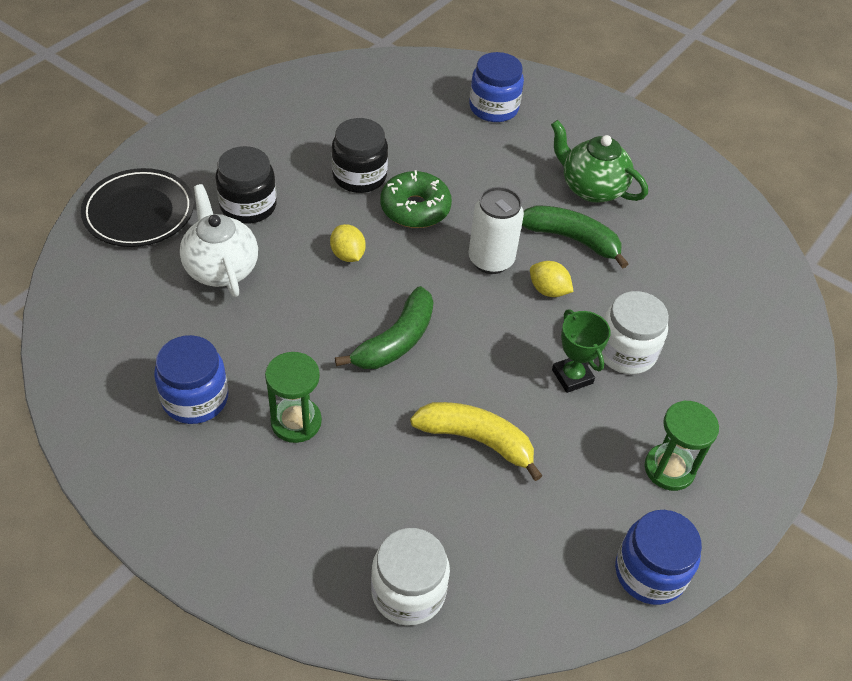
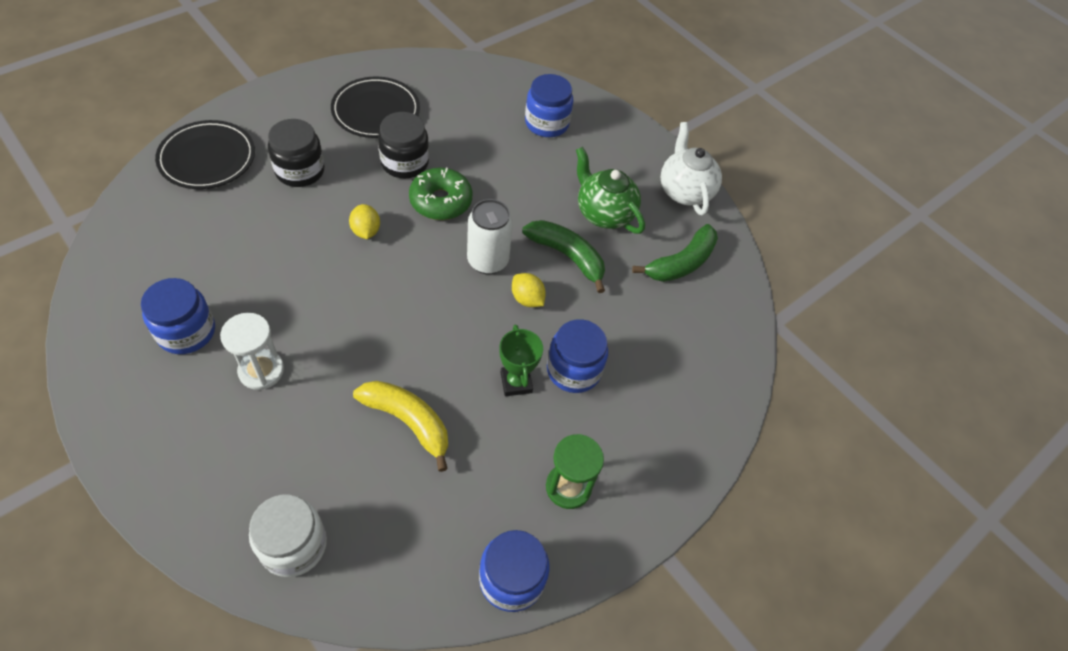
camera: 10 degrees right, 5 degrees up
(221, 268) = (255, 221): white teapot -> white teapot (684, 191)
(296, 422) = (261, 370): green hourglass -> white hourglass
(305, 128) = (376, 111): none -> black plate
(396, 340) = (375, 316): green banana -> green banana (681, 263)
(626, 351) = (573, 370): white jar -> blue jar

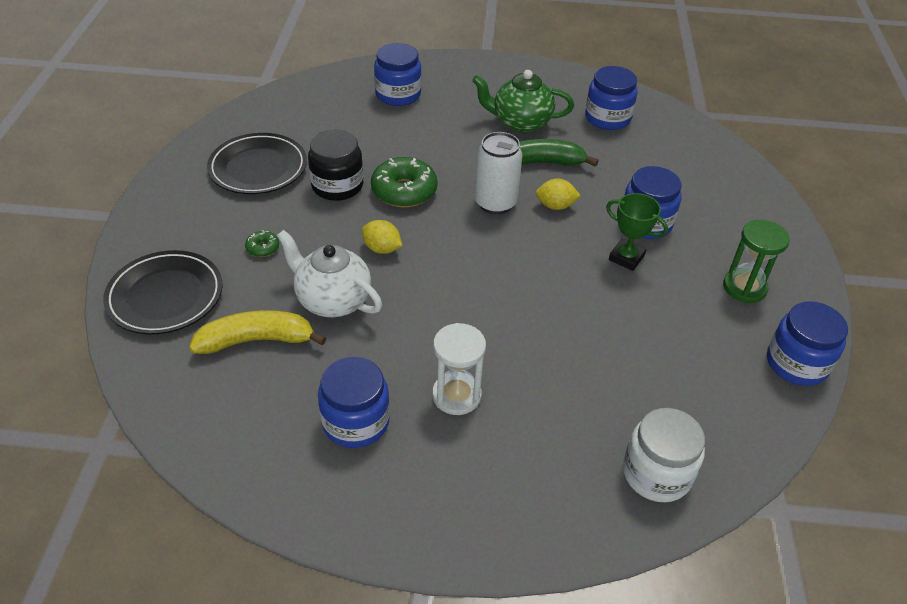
camera: 40 degrees left, 10 degrees down
(300, 171) = (263, 248): black jar -> green donut
(408, 422) = (602, 336): yellow banana -> yellow banana (256, 340)
(681, 263) = (607, 118): green banana -> blue jar
(684, 191) = (546, 77): white teapot -> white teapot (332, 300)

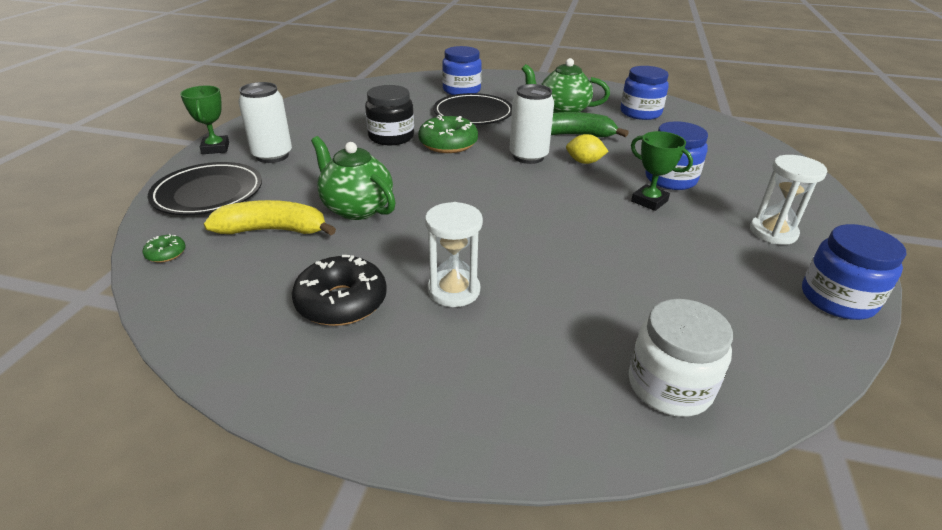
camera: 10 degrees right, 10 degrees down
(142, 224) = (215, 148): none -> green trophy
(213, 230) = (272, 156): none -> white can
(258, 168) = (329, 123): black plate -> black plate (473, 114)
(263, 248) = (309, 169): green donut -> green donut (166, 254)
(332, 300) = (356, 208): white teapot -> green teapot
(355, 422) = (341, 302): blue jar -> black donut
(382, 249) = (415, 178): yellow lemon -> none
(744, 287) = (773, 232): green hourglass -> white hourglass

